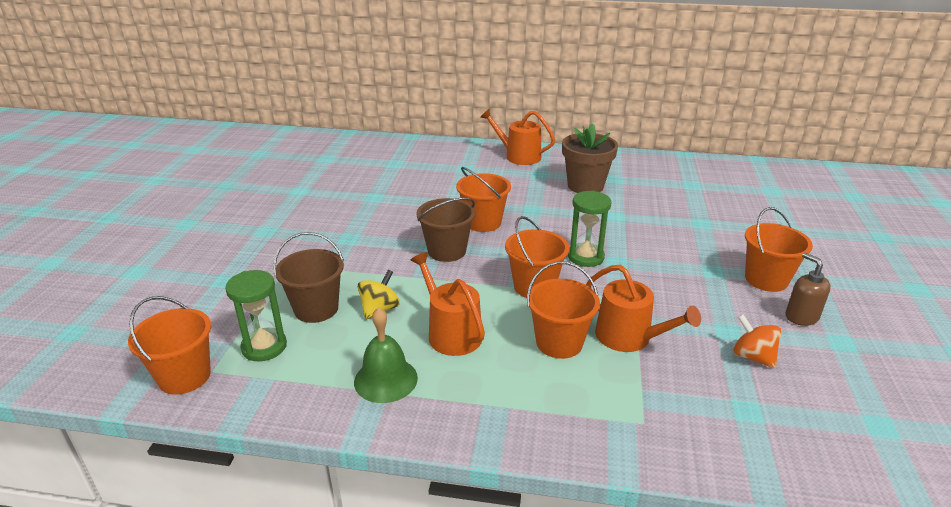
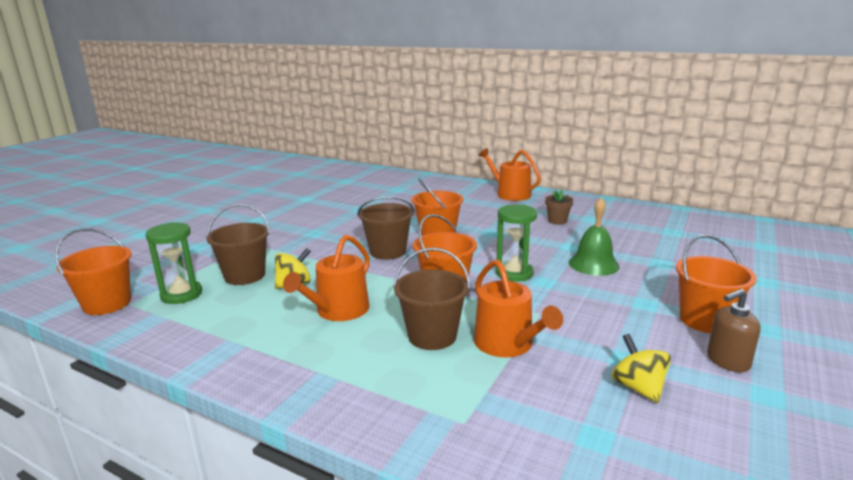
camera: 20 degrees right, 10 degrees down
(385, 379) = (252, 335): green bell -> green bell (593, 264)
(451, 333) = (338, 311): orange watering can -> orange watering can turned 135 degrees counterclockwise
(559, 343) = (432, 336): orange bucket -> brown bucket
(585, 186) = (557, 221): brown flower pot -> brown flower pot, size x0.51
(752, 357) = (638, 387): orange spinning top -> yellow spinning top
(801, 317) = (727, 361): brown soap dispenser -> brown soap dispenser turned 105 degrees counterclockwise

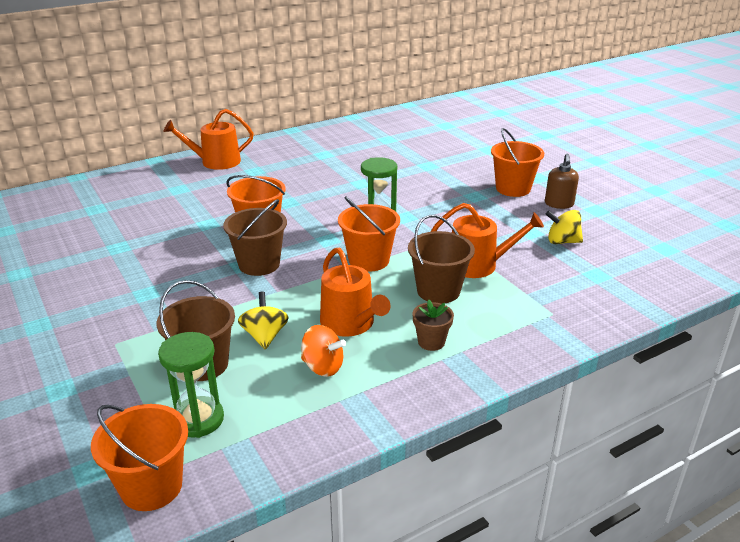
camera: 60 degrees left, 10 degrees up
(268, 318) = (323, 367): none -> orange spinning top
(557, 221) = (307, 167): brown flower pot -> brown flower pot (431, 342)
(593, 264) = (401, 187): green bell -> none

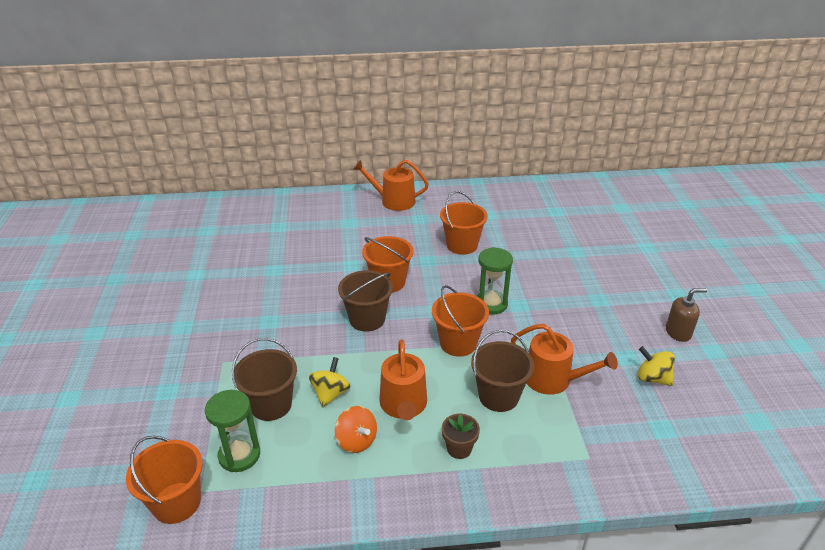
camera: 25 degrees right, 5 degrees up
(513, 188) = (642, 301): orange bucket -> orange bucket (462, 245)
(559, 204) = (678, 332): brown soap dispenser -> brown soap dispenser turned 135 degrees counterclockwise

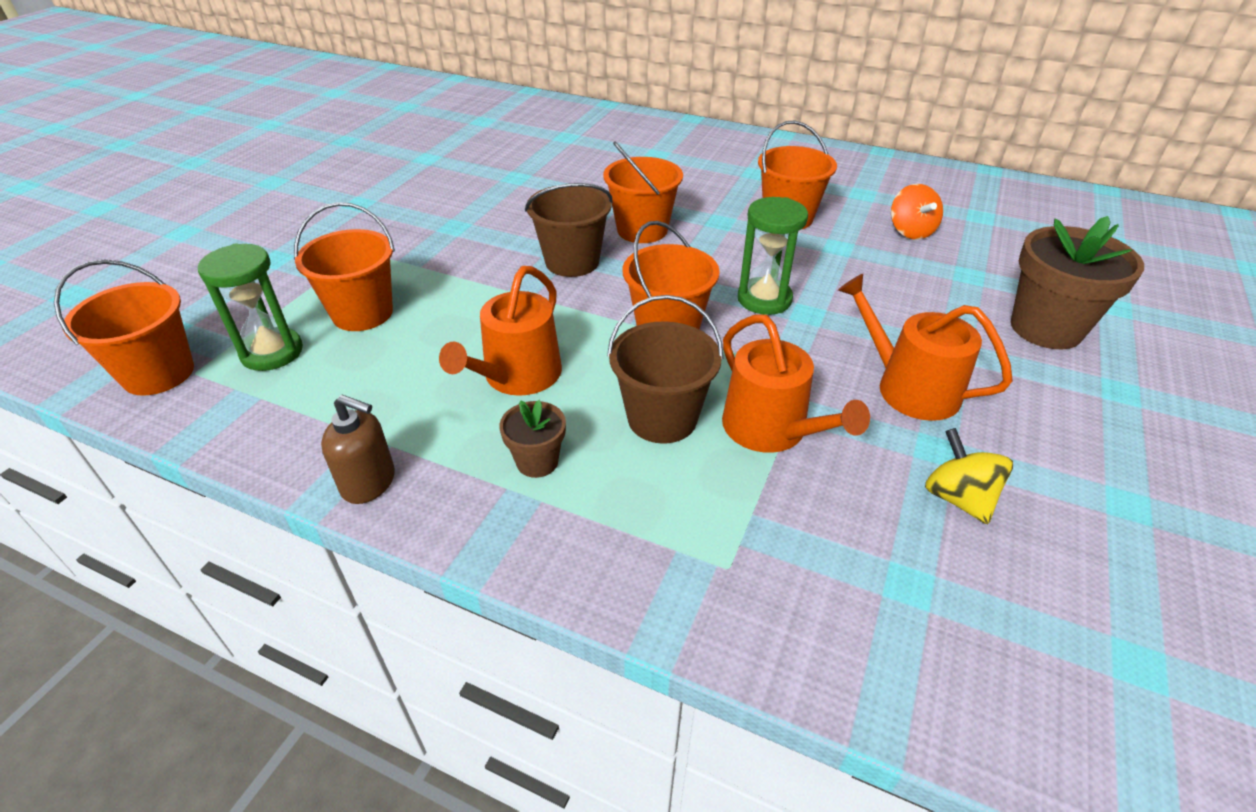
camera: 30 degrees right, 5 degrees up
(271, 405) = (362, 313): brown bucket -> orange bucket
(330, 393) = (441, 327): yellow spinning top -> none
(356, 441) = (415, 393): orange spinning top -> orange spinning top (910, 231)
(393, 201) = (738, 146): orange watering can -> orange watering can (908, 387)
(628, 271) = (1046, 328): none -> brown flower pot
(678, 332) = (1072, 448): brown soap dispenser -> brown soap dispenser (369, 482)

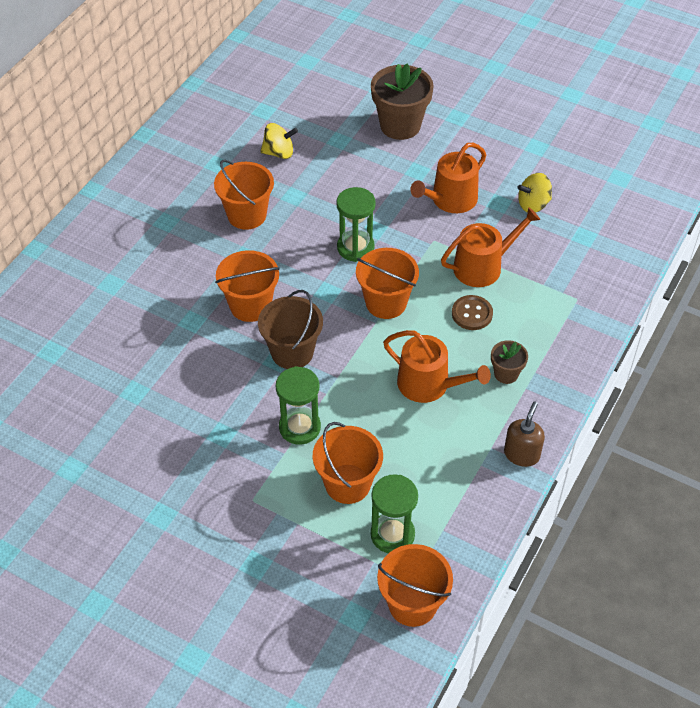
camera: 85 degrees left, 10 degrees up
(456, 274) = (299, 427): none -> green hourglass
(662, 418) = (472, 314): brown bucket -> brown button
(910, 231) = (279, 153): orange spinning top -> yellow spinning top

